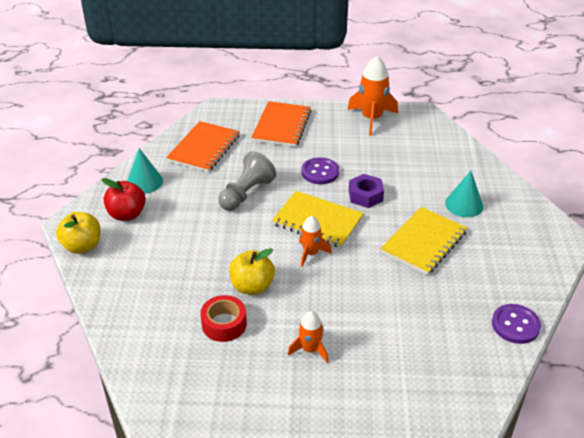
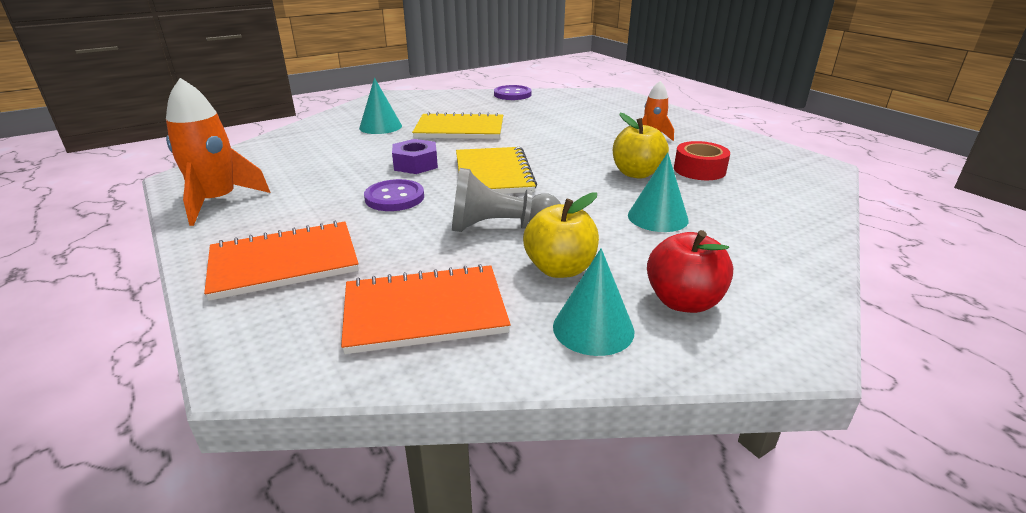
camera: 125 degrees left, 10 degrees down
(82, 246) = (799, 304): yellow apple -> yellow apple (560, 269)
(192, 255) = (657, 217): none -> turquoise cone
(310, 253) = (547, 163): orange rocket -> none

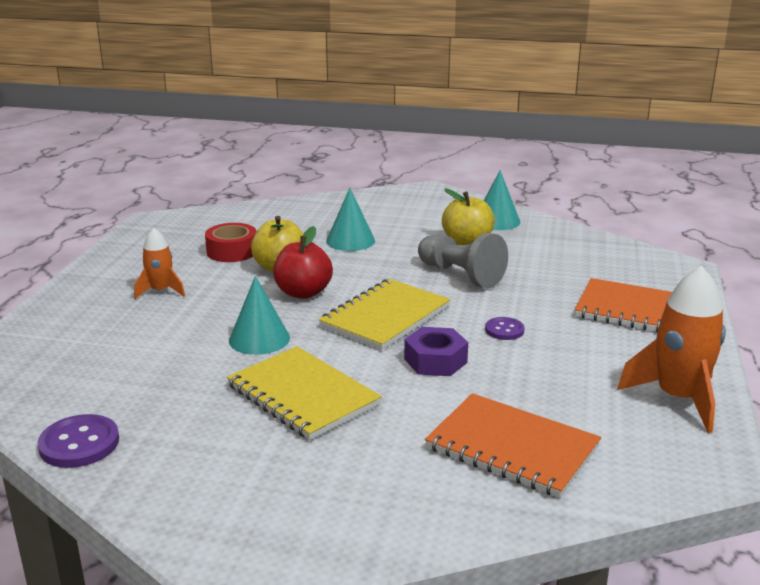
camera: 135 degrees left, 5 degrees down
(380, 126) = (385, 456): turquoise cone -> turquoise cone (259, 339)
(394, 197) = (504, 330): purple button -> purple button, size x0.62
(424, 311) = (570, 254): orange notebook -> orange notebook (512, 447)
(683, 301) = (435, 212): red apple -> red apple (303, 293)

